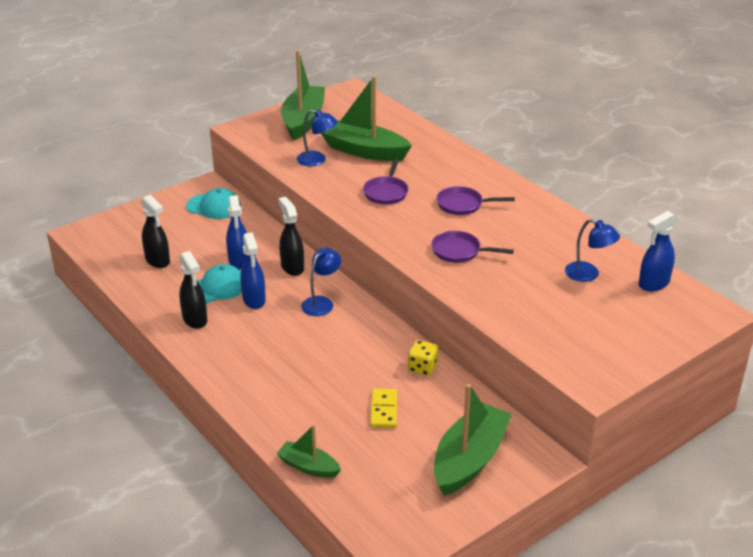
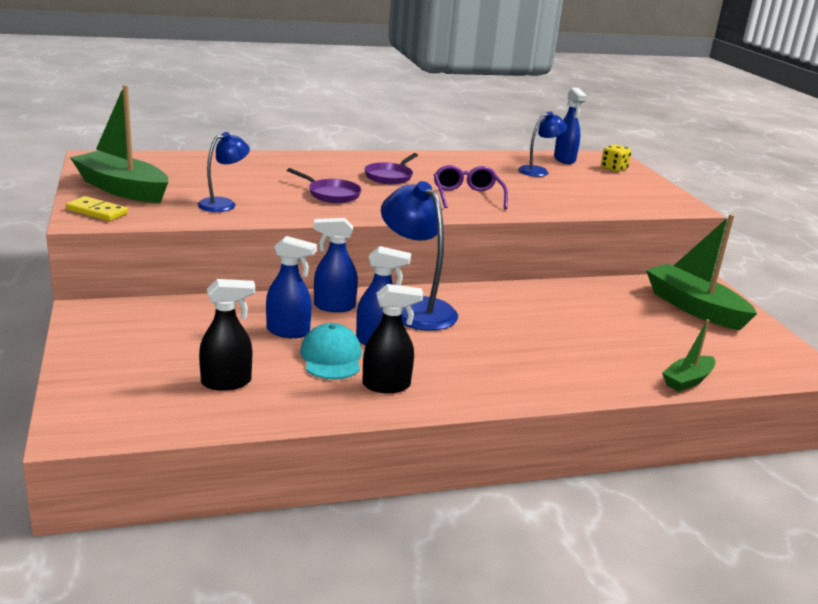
camera: 70 degrees left, 10 degrees down
(214, 206) = (145, 318): turquoise cap -> none
(292, 267) = (334, 306): black spray bottle -> blue spray bottle
(321, 302) = (415, 308): blue lamp -> blue lamp, size x1.74
(364, 151) = (235, 183): green boat -> none
(383, 410) = (612, 324): yellow domino -> yellow domino (97, 212)
(422, 368) = (557, 292): yellow dice -> yellow dice (613, 169)
(459, 251) = (467, 196): purple pan -> purple glasses

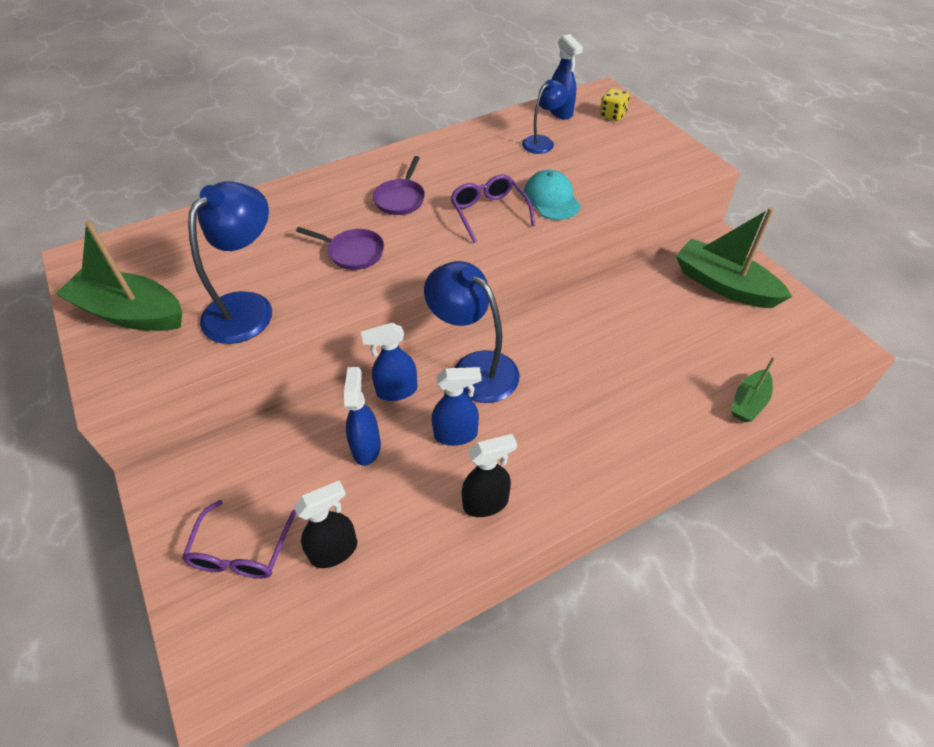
camera: 10 degrees left, 25 degrees up
(97, 212) = (118, 368): yellow domino -> none
(141, 365) = (241, 551): none -> purple glasses
(223, 204) = (248, 307): blue lamp -> blue lamp, size x1.74
(288, 331) = (366, 447): blue spray bottle -> blue spray bottle turned 90 degrees counterclockwise
(331, 357) = (420, 475): turquoise cap -> turquoise cap (551, 199)

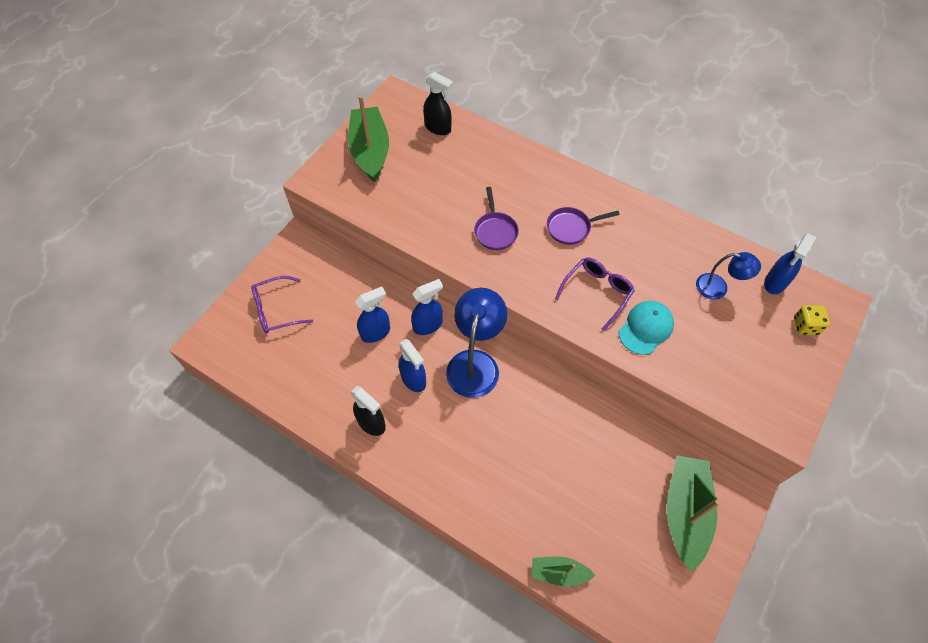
camera: 60 degrees right, 10 degrees up
(248, 307) = (410, 204): blue lamp -> none
(334, 551) = (299, 356): black spray bottle -> black spray bottle (438, 128)
(396, 391) = (428, 325): blue spray bottle -> blue spray bottle turned 105 degrees clockwise

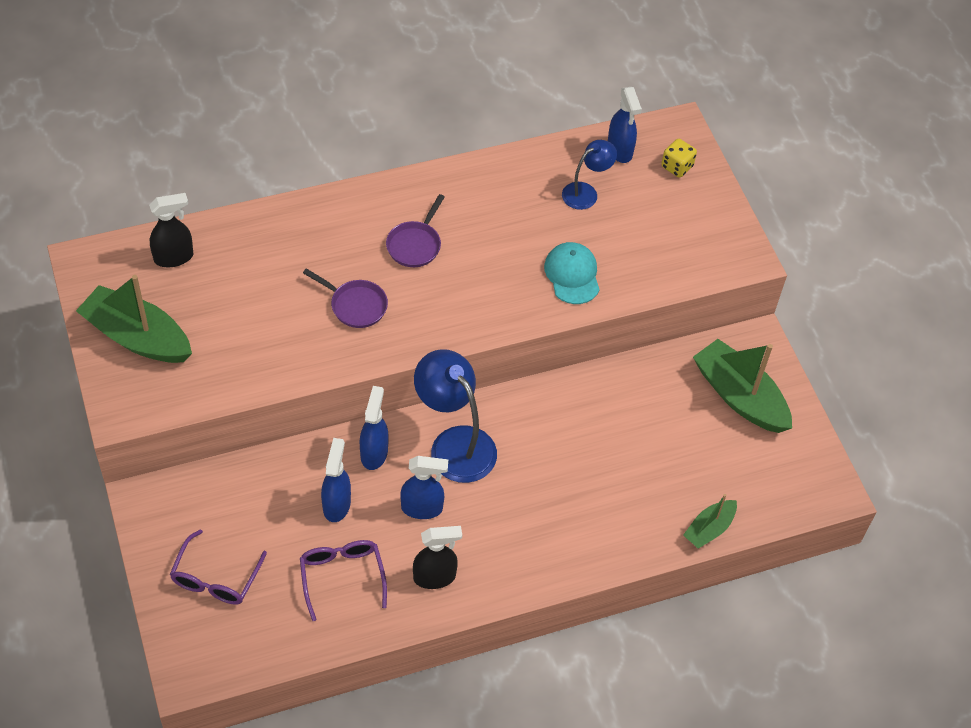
camera: 55 degrees left, 5 degrees down
(597, 292) = (502, 280): purple glasses -> purple glasses (342, 576)

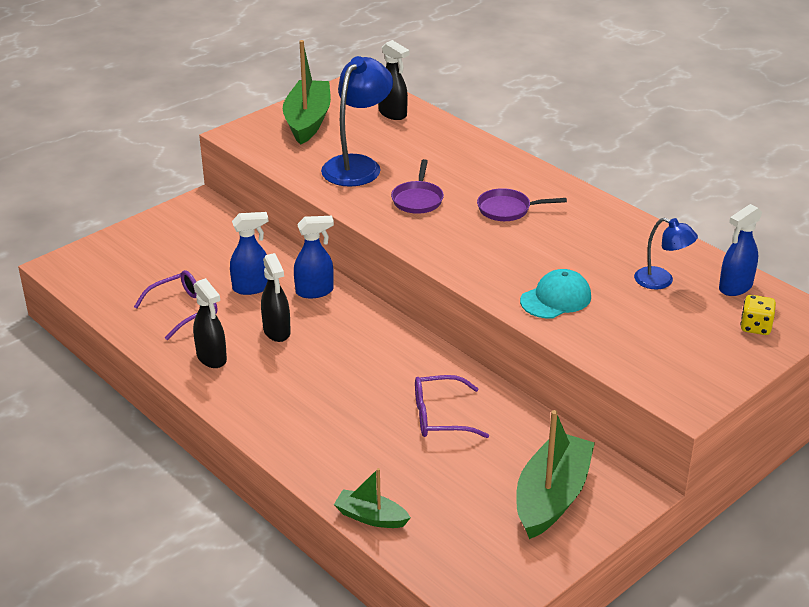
camera: 70 degrees right, 20 degrees down
(215, 578) = (149, 253): purple glasses -> purple glasses (440, 417)
(422, 508) = (277, 332): blue spray bottle -> black spray bottle
(455, 443) = (355, 330): blue lamp -> blue lamp (357, 165)

